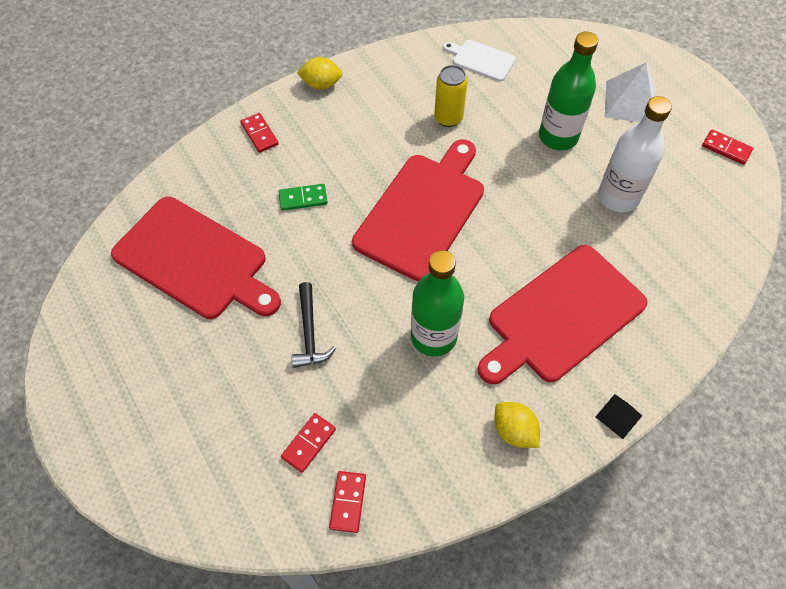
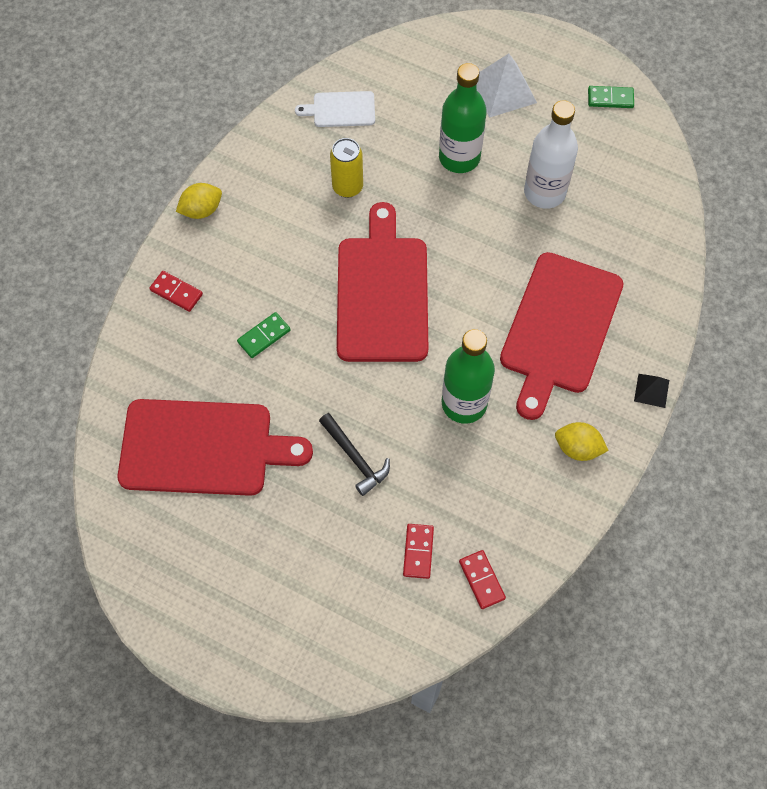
camera: 30 degrees left, 5 degrees up
(726, 148) = (610, 99): red domino -> green domino

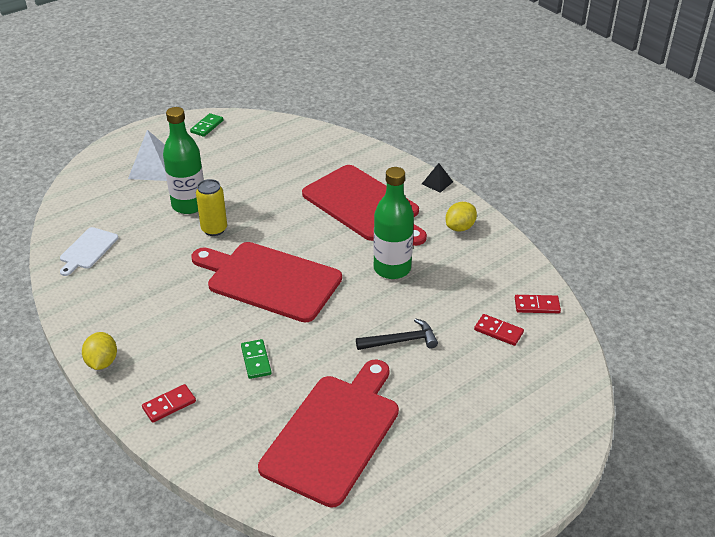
camera: 65 degrees left, 25 degrees down
(347, 187) = (161, 269): yellow can -> yellow can (214, 229)
(544, 192) = (253, 177): white bottle -> none

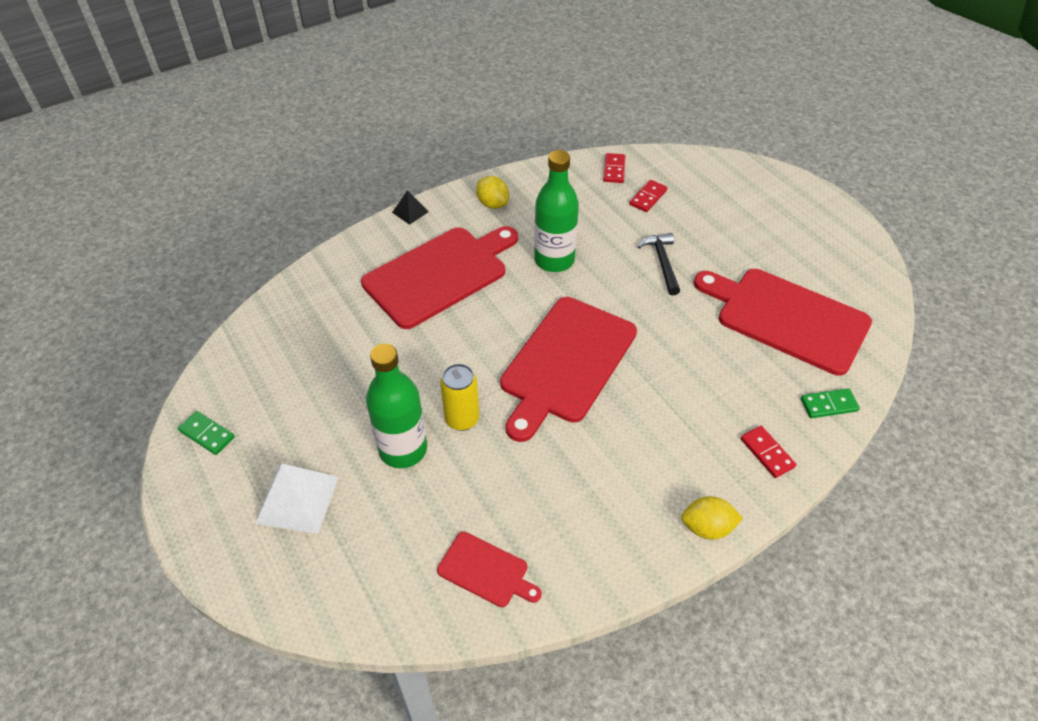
camera: 85 degrees left, 10 degrees up
(87, 250) = (486, 571): white cutting board -> red cutting board
(256, 360) = (695, 376): green domino -> green domino (829, 405)

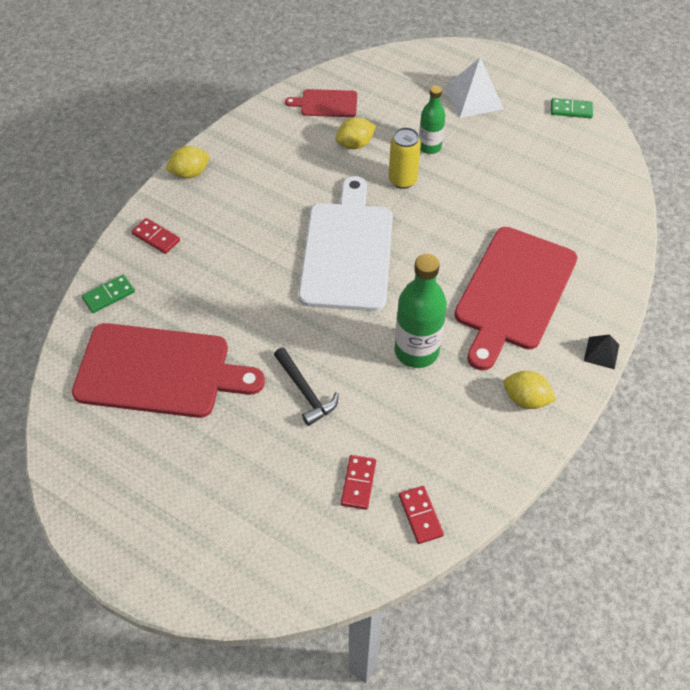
camera: 155 degrees right, 5 degrees up
(403, 449) = (429, 147): green bottle -> green bottle, size x0.61
(486, 488) = (355, 144): none -> yellow lemon
(565, 363) = (348, 251): red cutting board -> white cutting board

